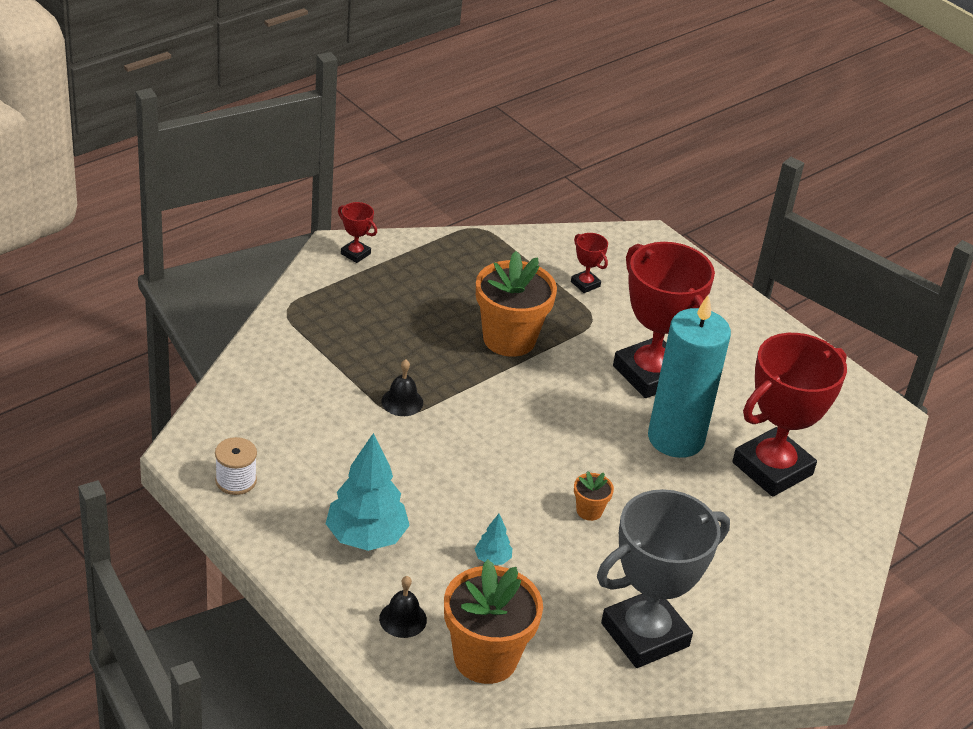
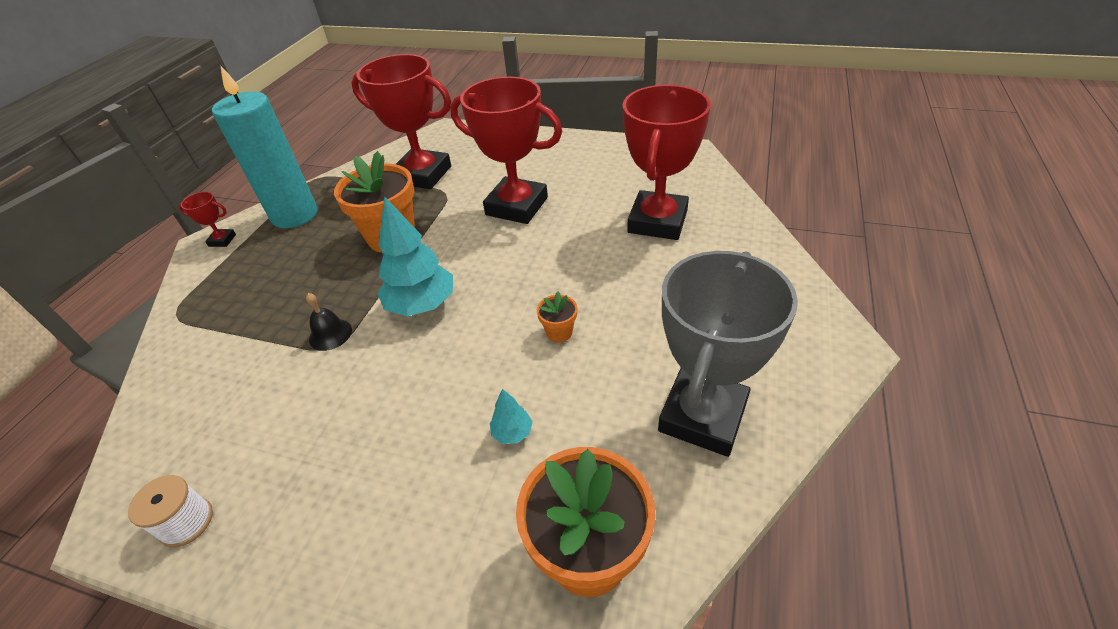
camera: 25 degrees left, 5 degrees up
(366, 537) = (371, 494): turquoise tree -> turquoise tree (422, 305)
(403, 619) = (470, 570): black bell -> none
(585, 284) = (422, 175): red trophy -> red trophy, size x2.43
(676, 438) = (574, 239): turquoise candle -> turquoise candle (295, 215)

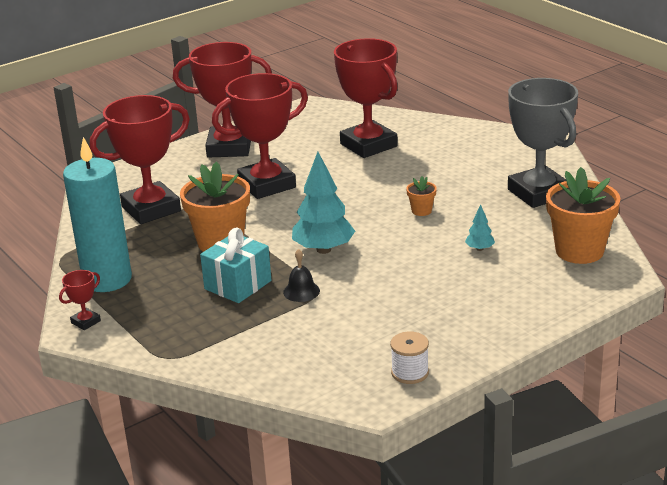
camera: 55 degrees left, 15 degrees down
(322, 287) = (238, 285): none -> turquoise gift
(562, 154) = (229, 147): none -> red trophy

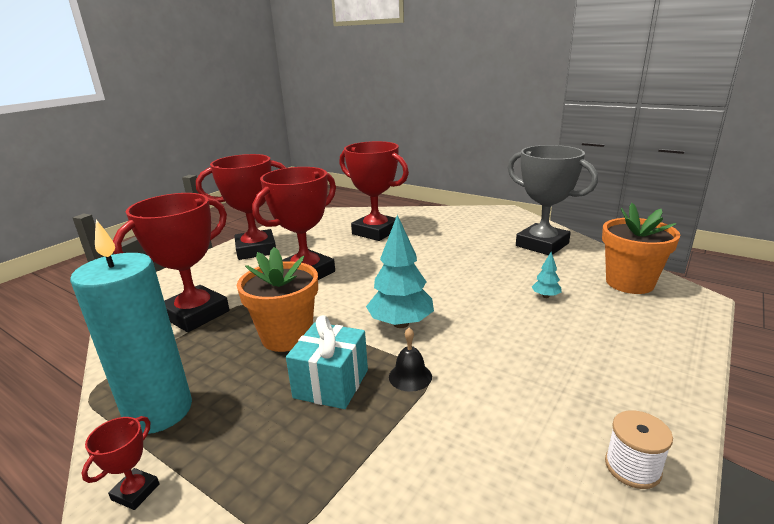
camera: 20 degrees left, 5 degrees down
(421, 211) = (462, 273): orange flower pot -> none

